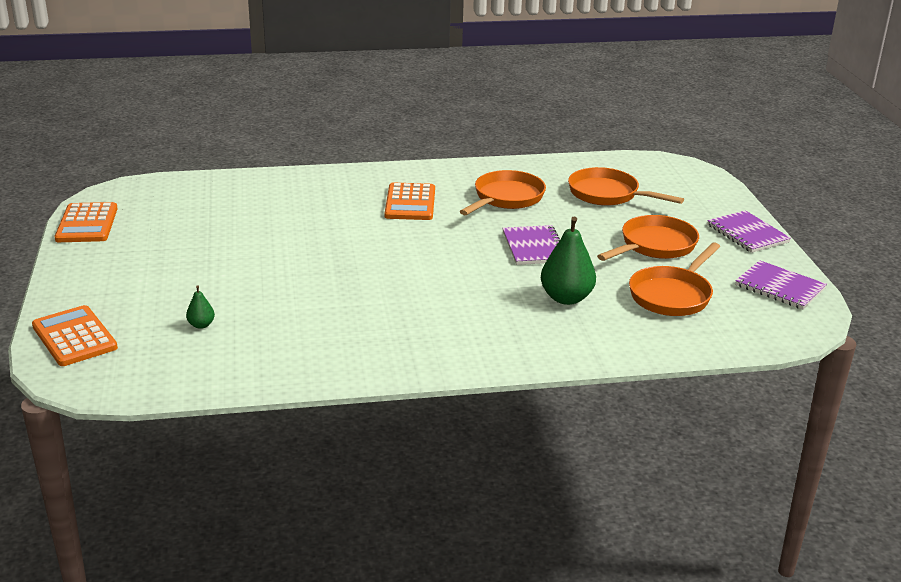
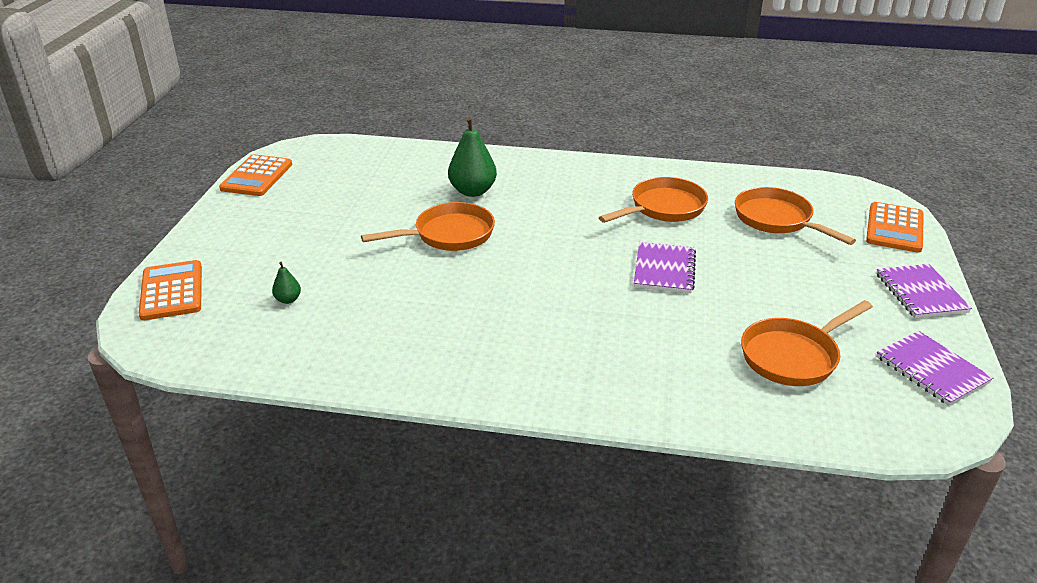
camera: 20 degrees right, 5 degrees up
(410, 203) = (562, 199): orange calculator -> orange calculator (894, 228)
(566, 298) = (668, 337): green pear -> green pear (472, 191)
(654, 246) = (801, 290): orange pan -> orange pan (449, 235)

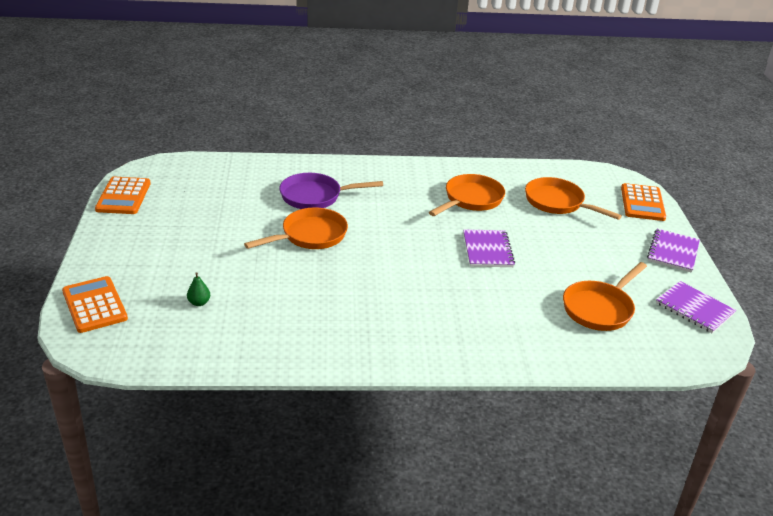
camera: 15 degrees left, 0 degrees up
(472, 191) = (315, 196): green pear -> purple pan
(921, 293) = (673, 252): purple notebook -> purple notebook turned 45 degrees clockwise

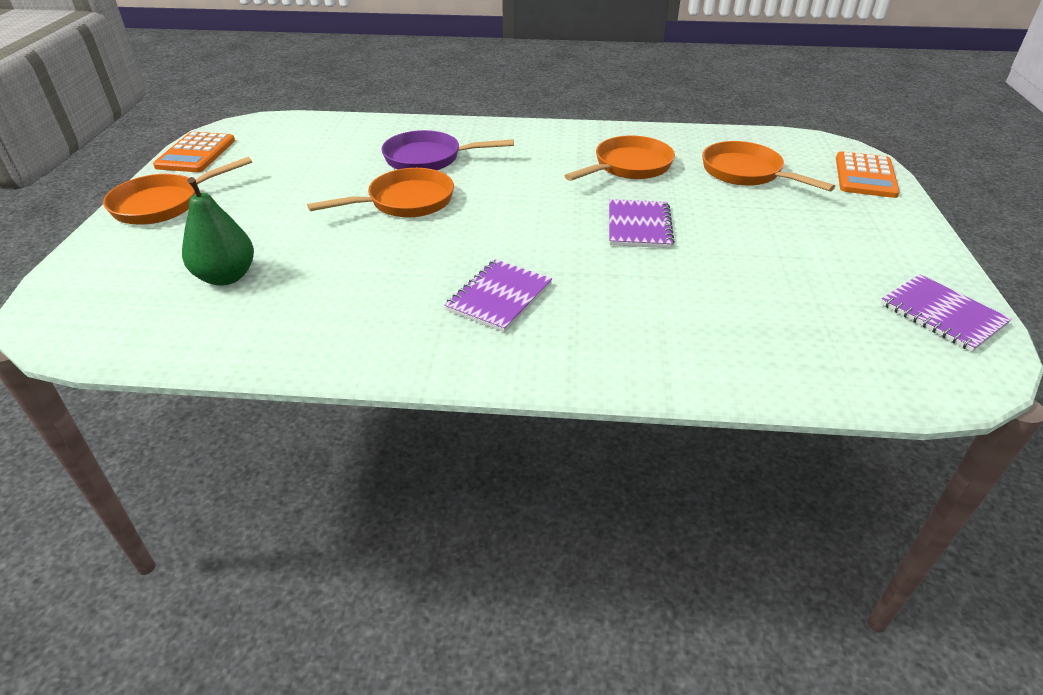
camera: 10 degrees right, 5 degrees up
(94, 305) = (91, 274): orange calculator -> none
(199, 303) = (226, 277): green pear -> green pear, size x2.09
(599, 308) = (792, 308): orange pan -> orange pan (163, 204)
(673, 252) = (908, 237): purple notebook -> purple notebook (499, 297)

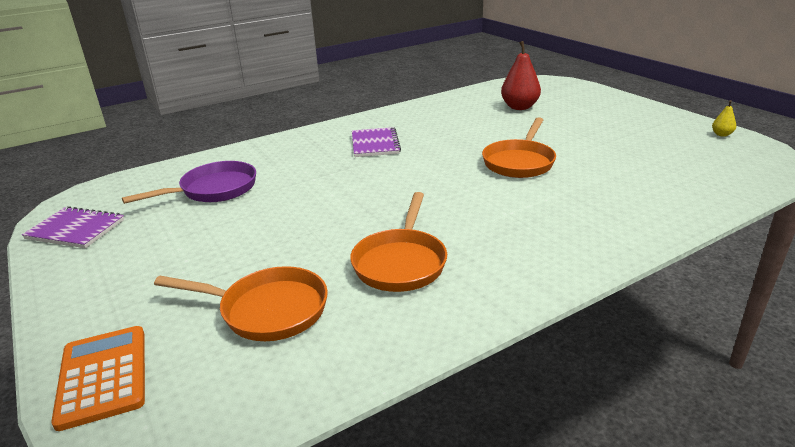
camera: 145 degrees right, 10 degrees down
(163, 204) = (638, 112): orange pan -> none
(196, 153) = (721, 134): orange calculator -> yellow pear
(226, 277) = (519, 107): green pear -> red pear
(428, 158) = (578, 195): purple pan -> purple pan (214, 190)
(639, 226) = (334, 209): purple notebook -> none

